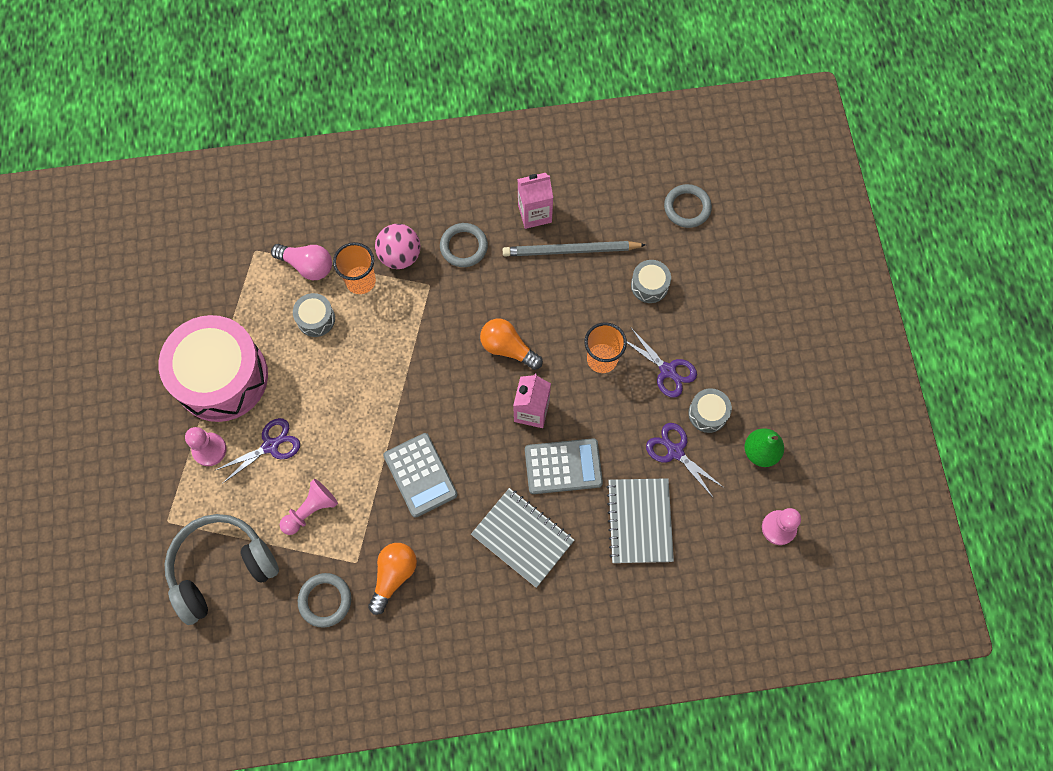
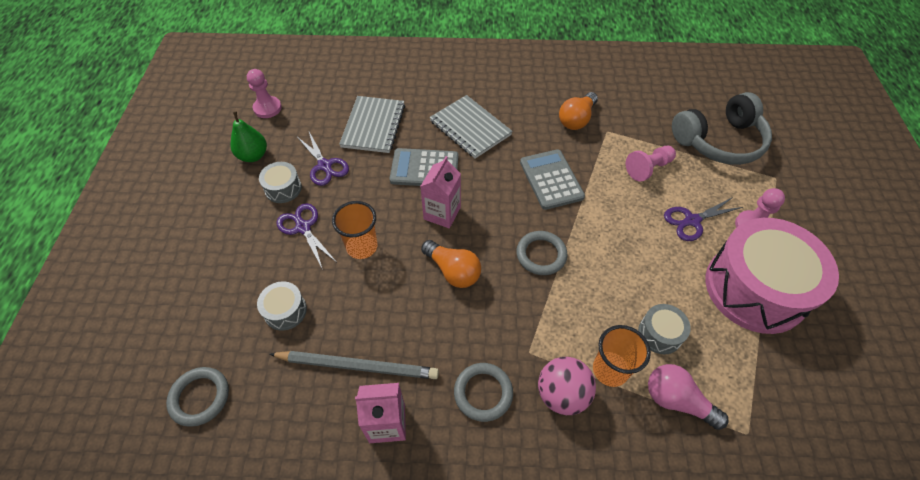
camera: 170 degrees left, 15 degrees down
(325, 600) = (631, 112): grey ring -> grey ring (541, 255)

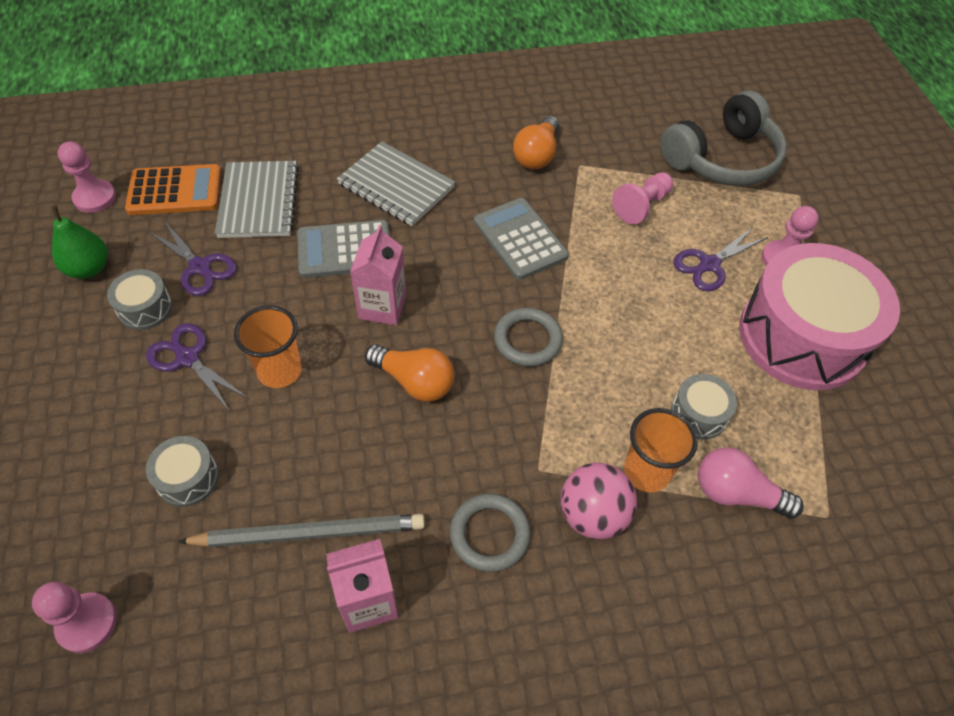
camera: 15 degrees left, 0 degrees up
(200, 397) = (87, 623): grey ring -> pink pawn
(320, 111) = (175, 191): none -> orange calculator

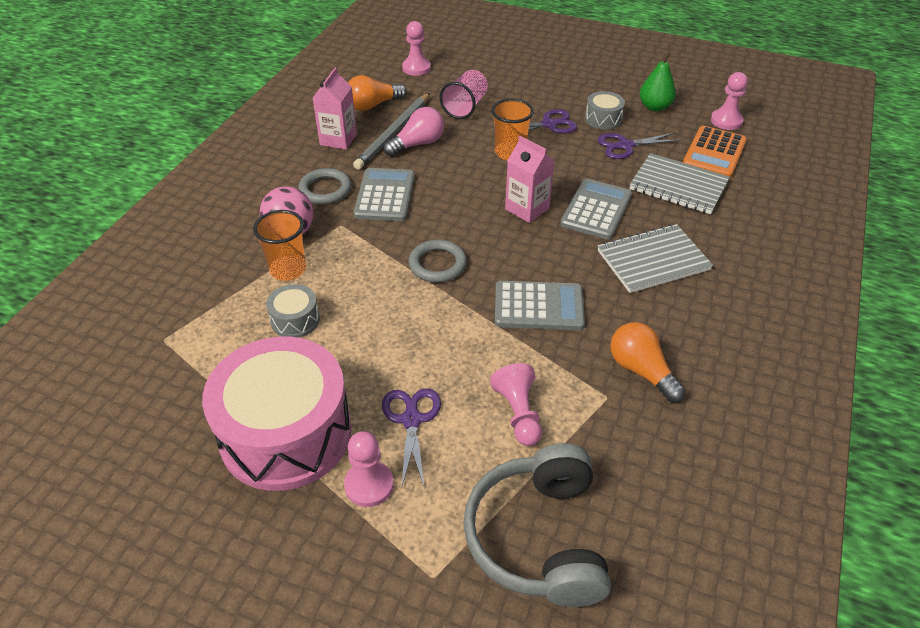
camera: 125 degrees right, 10 degrees down
(188, 478) = (465, 107): grey drum -> pink cup
(414, 381) = (452, 200): orange light bulb -> orange light bulb (373, 105)
(453, 456) = (385, 195): none -> grey calculator
(736, 493) = (228, 303): pink light bulb -> pink light bulb (417, 144)

